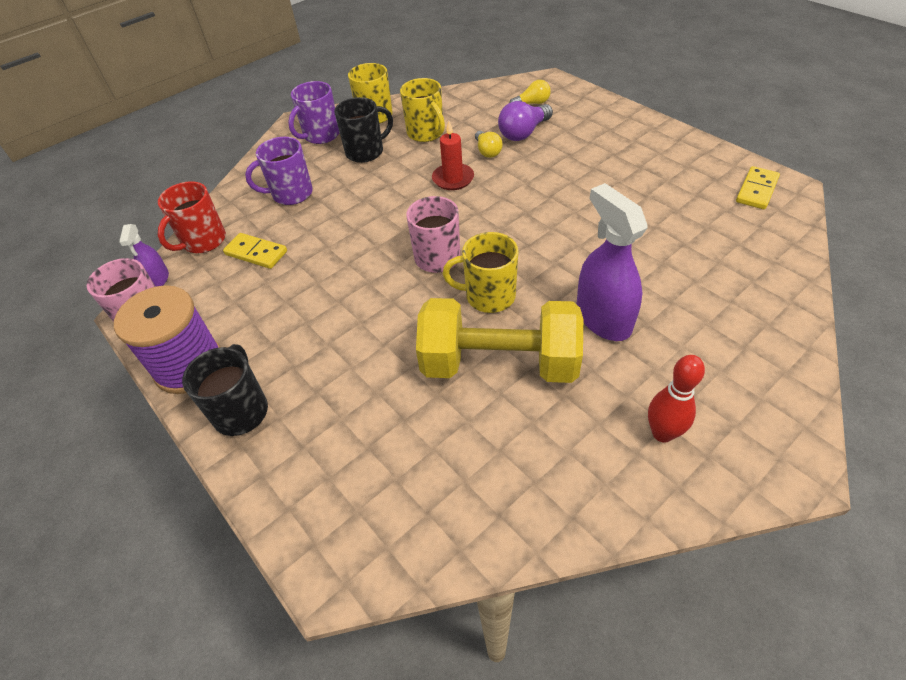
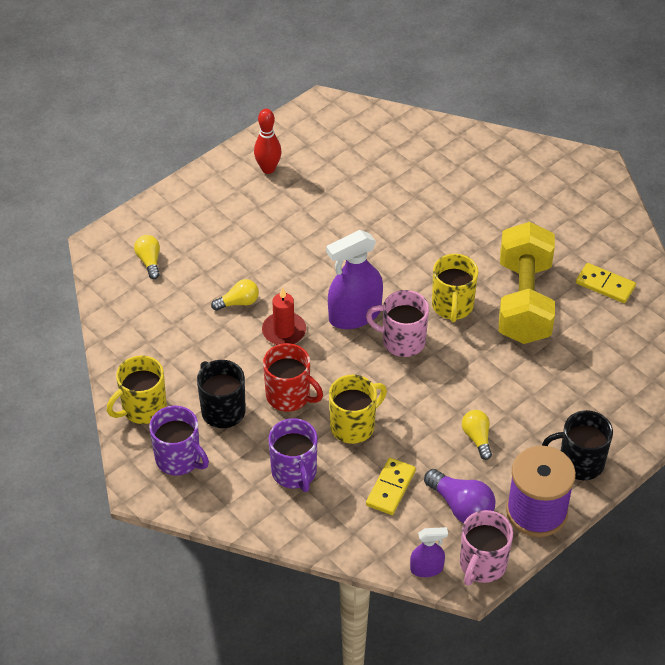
camera: 95 degrees left, 0 degrees up
(203, 241) = (369, 541): red mug -> red mug (289, 396)
(299, 316) = (477, 438): none -> yellow light bulb
(426, 133) = (193, 356): yellow mug -> yellow mug (353, 426)
(523, 133) = (208, 272): purple light bulb -> purple light bulb (461, 506)
(603, 318) = (477, 238): purple spray bottle -> purple spray bottle (354, 315)
(662, 433) = (578, 220): red bowling pin -> red bowling pin (268, 169)
(756, 190) = (326, 124): yellow domino -> yellow domino (605, 285)

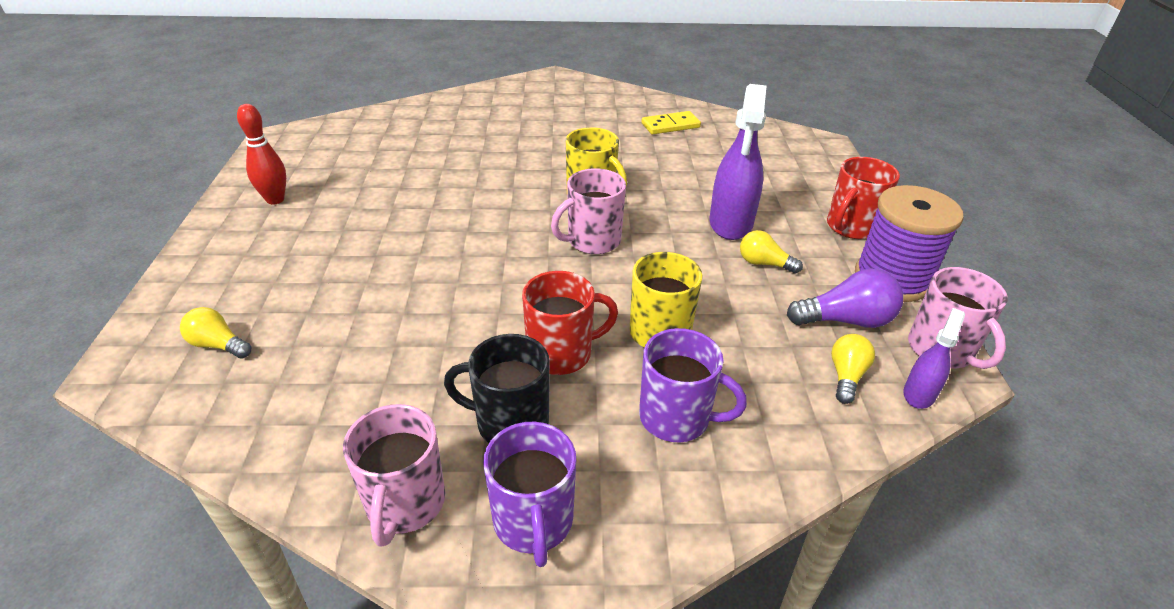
camera: 50 degrees left, 10 degrees down
(143, 408) = (405, 503): yellow mug -> pink mug
(179, 459) = (533, 521): purple mug -> purple mug turned 90 degrees clockwise
(238, 302) = (386, 313): yellow light bulb -> yellow light bulb (846, 376)
(284, 331) = (472, 304): red candle -> none
(354, 315) = (521, 249): purple spray bottle -> purple spray bottle (731, 223)
(390, 488) = (775, 354): yellow domino -> none
(524, 301) = (637, 162): yellow dumbbell -> none
(579, 463) = (851, 227): black mug -> red mug

